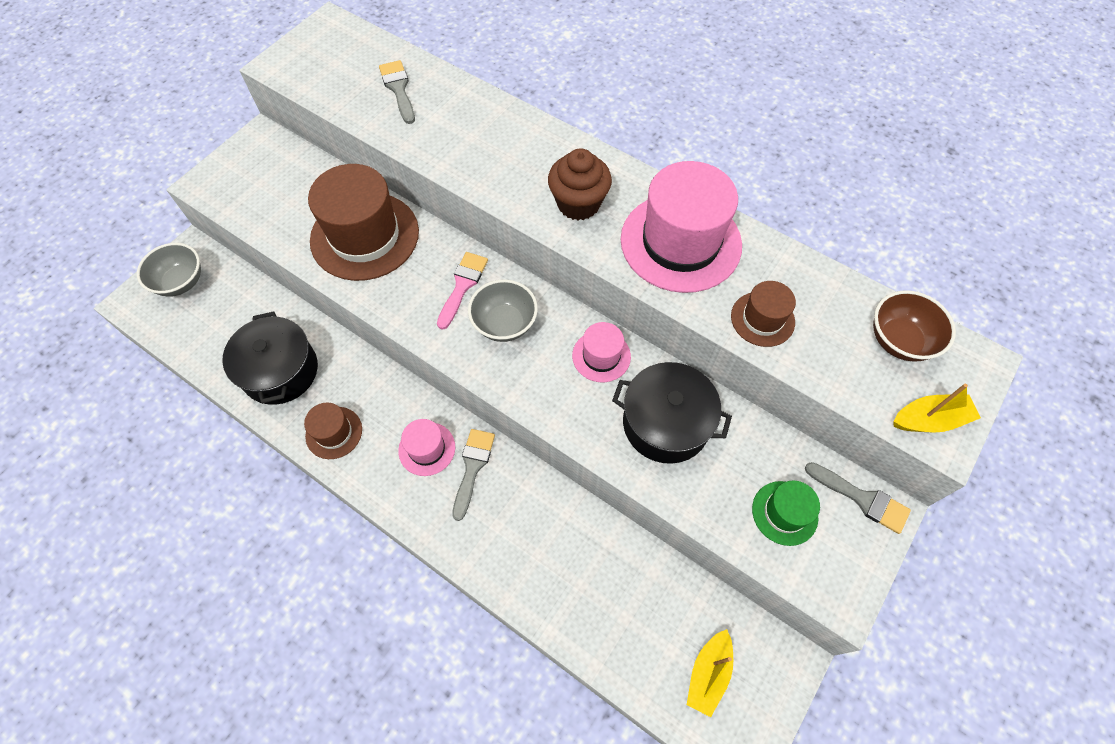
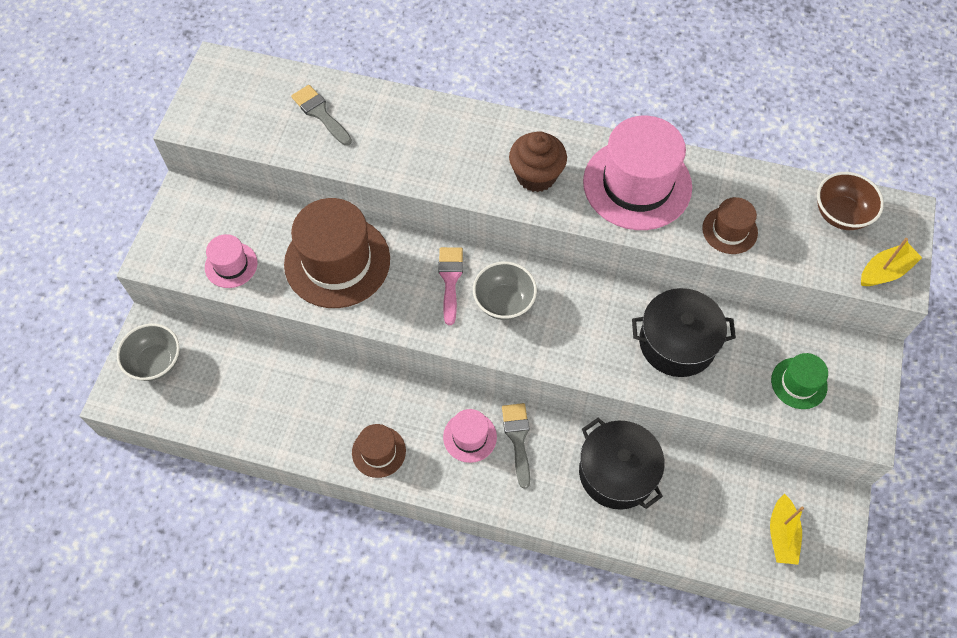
camera: 20 degrees left, 0 degrees up
(280, 371) = (299, 413): black pot -> black pot (617, 472)
(601, 356) = (599, 303): pink hat -> pink hat (231, 265)
(862, 499) = (853, 351): grey brush -> none

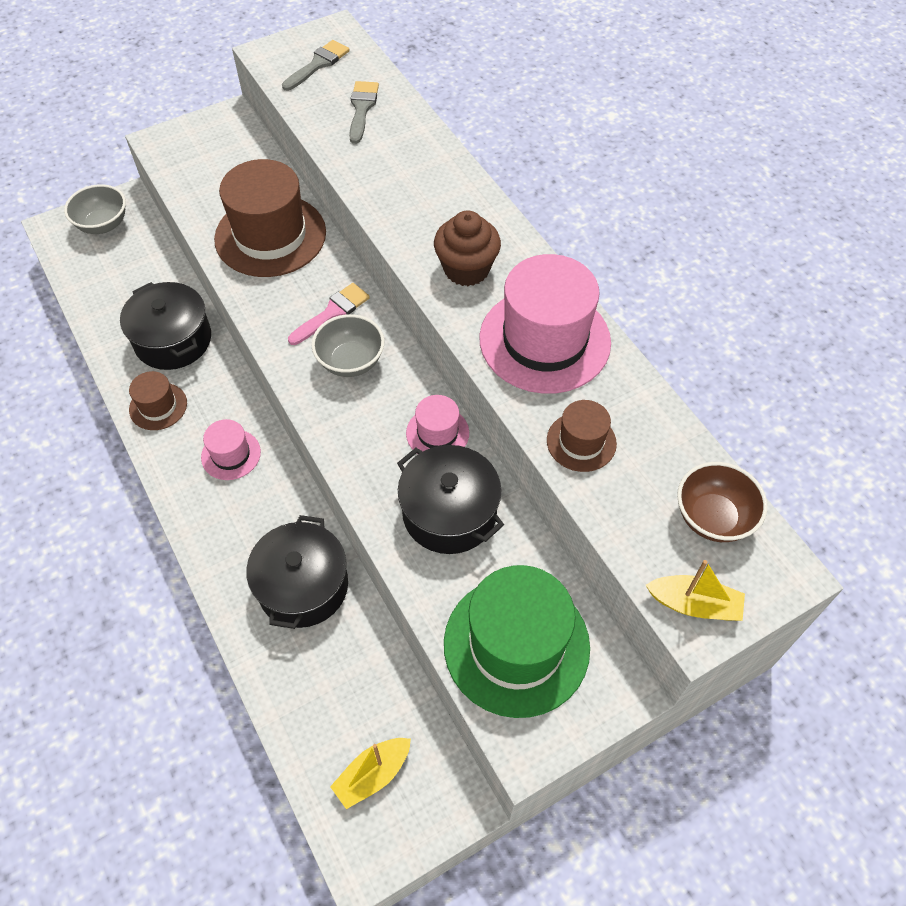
camera: 45 degrees right, 5 degrees down
(231, 265) = (200, 183): pink hat -> pink hat (437, 433)
(328, 398) = (173, 340): none -> black pot
(517, 439) = (262, 488): grey brush -> grey brush (318, 64)
(799, 383) = (516, 645): green hat -> green hat, size x2.02

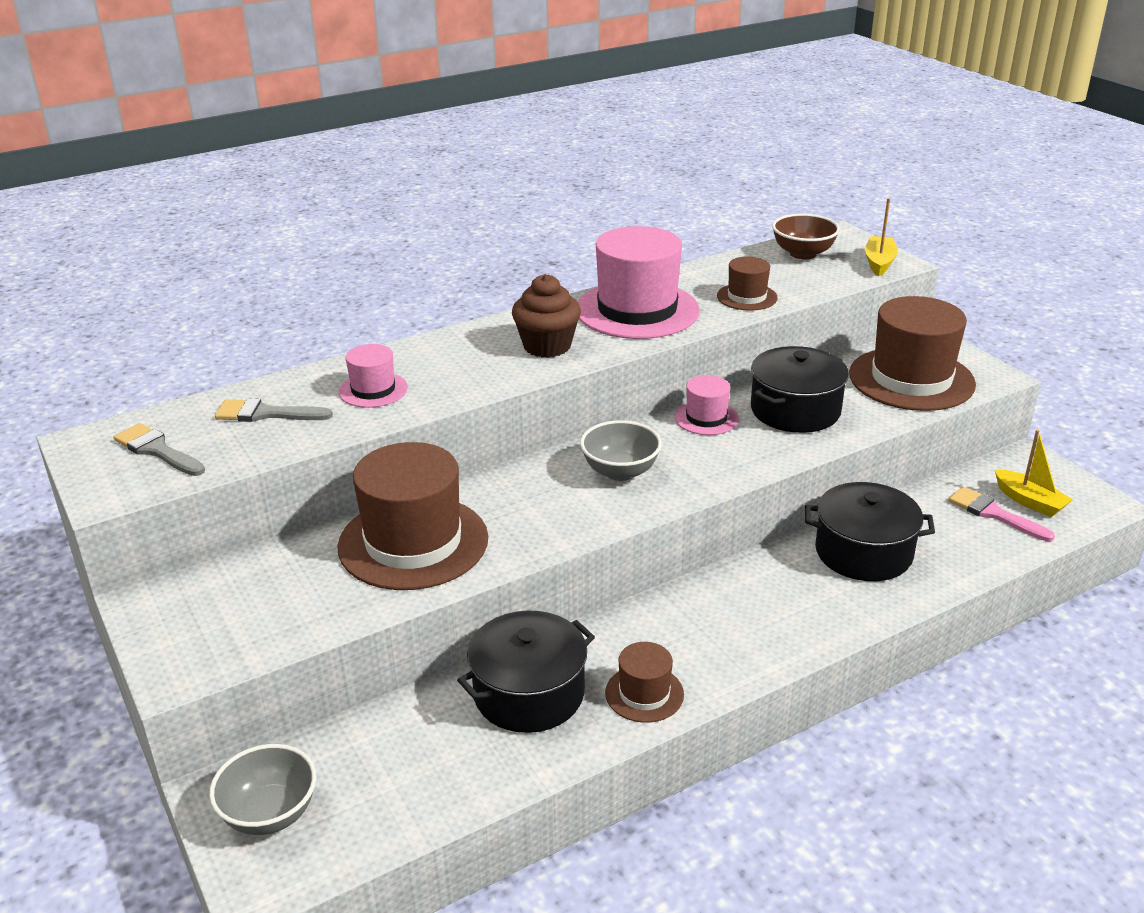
camera: 90 degrees left, 25 degrees down
(231, 454) = (710, 619): pink hat -> pink hat (373, 390)
(332, 312) = (548, 487): pink brush -> pink brush (993, 513)
(516, 645) = (911, 379): green hat -> brown hat

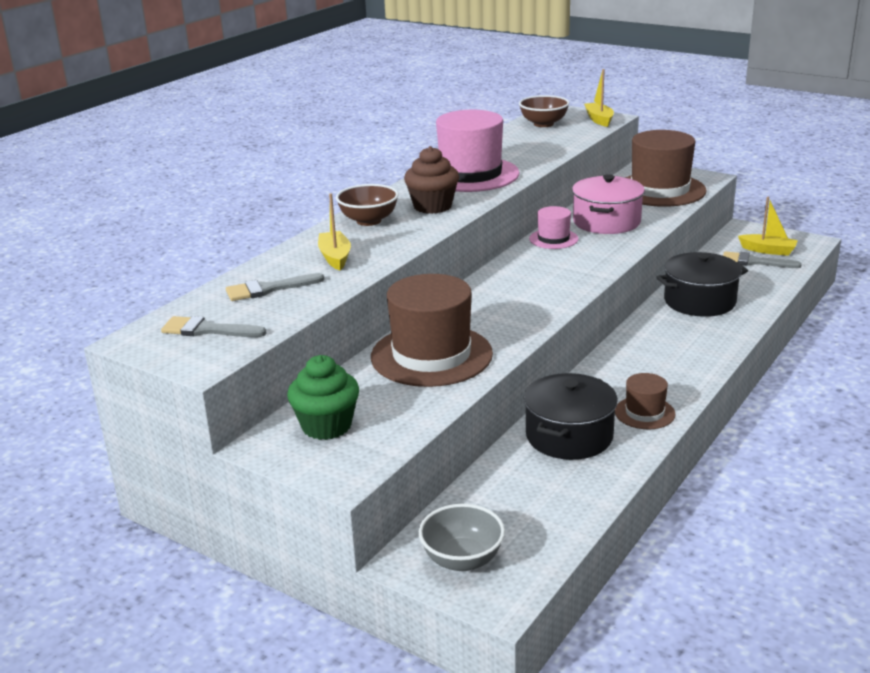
camera: 25 degrees left, 5 degrees down
(223, 600) = (326, 426): none -> green cupcake
(373, 390) = (335, 257): pink hat -> yellow boat
(459, 348) = (368, 221): none -> brown bowl
(620, 471) = (530, 281): grey bowl -> none
(747, 297) = (536, 153): brown hat -> none
(795, 410) = (606, 222): black pot -> pink pot
(993, 513) = (754, 262): pink brush -> grey brush

